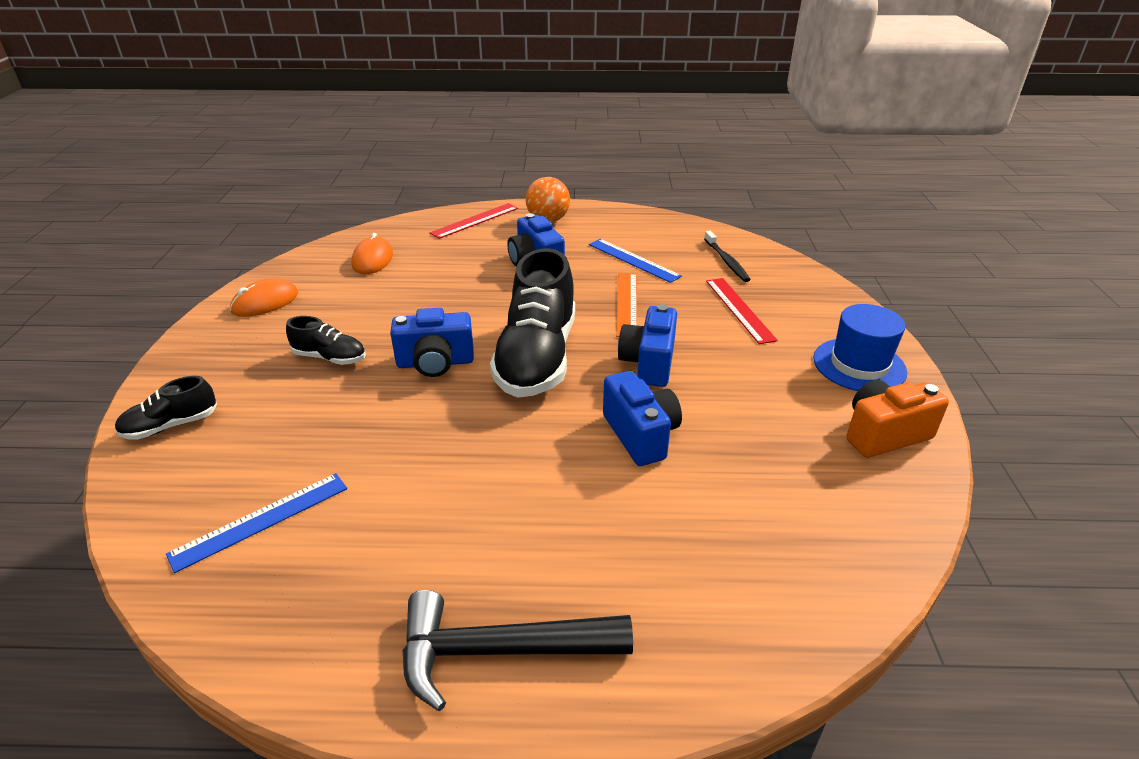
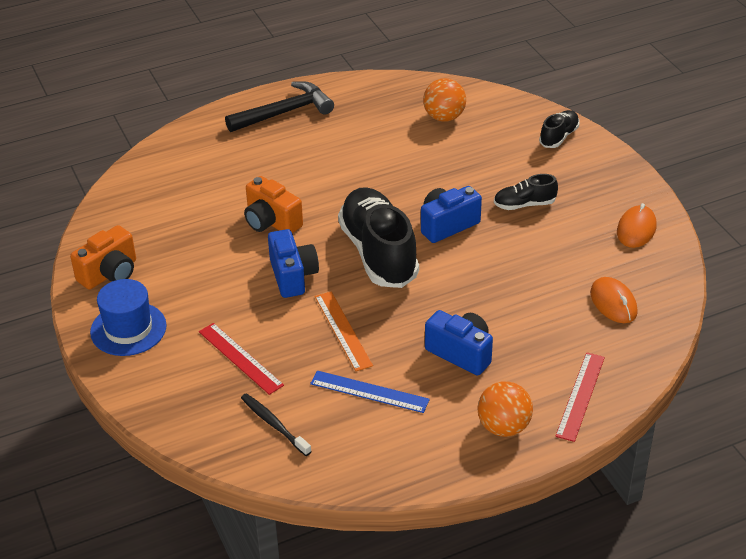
camera: 155 degrees right, 5 degrees up
(261, 520) = (444, 117): blue ruler -> orange ball
(640, 435) = (271, 222): blue camera -> orange camera

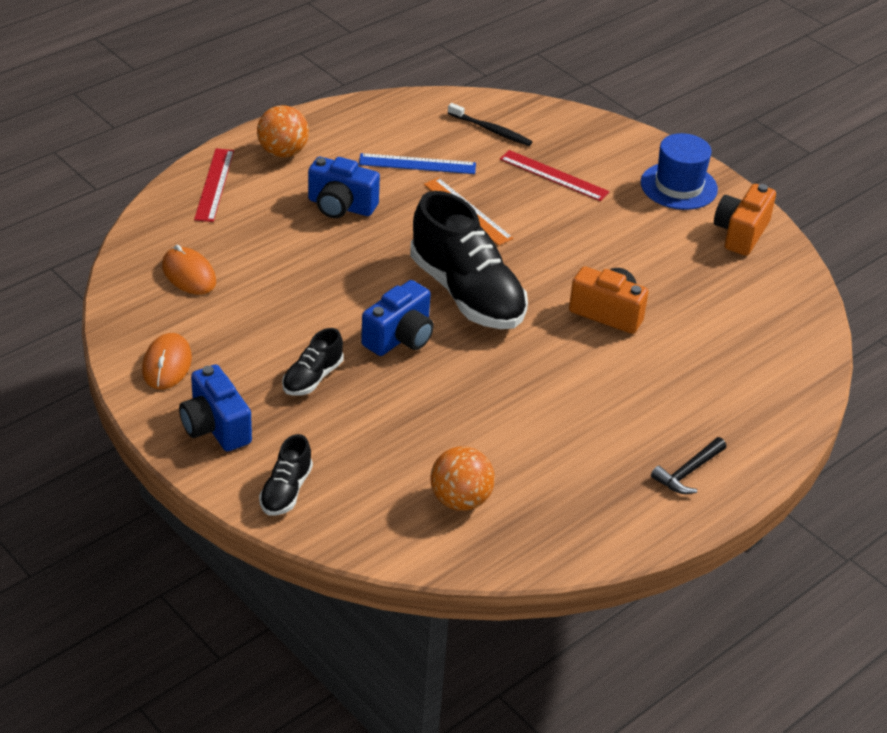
camera: 160 degrees right, 0 degrees up
(284, 113) = (688, 472): black hammer -> black hammer, size x0.57
(293, 276) = (548, 256): blue camera -> blue camera (215, 427)
(524, 204) = (312, 378): black shoe -> black shoe turned 150 degrees clockwise

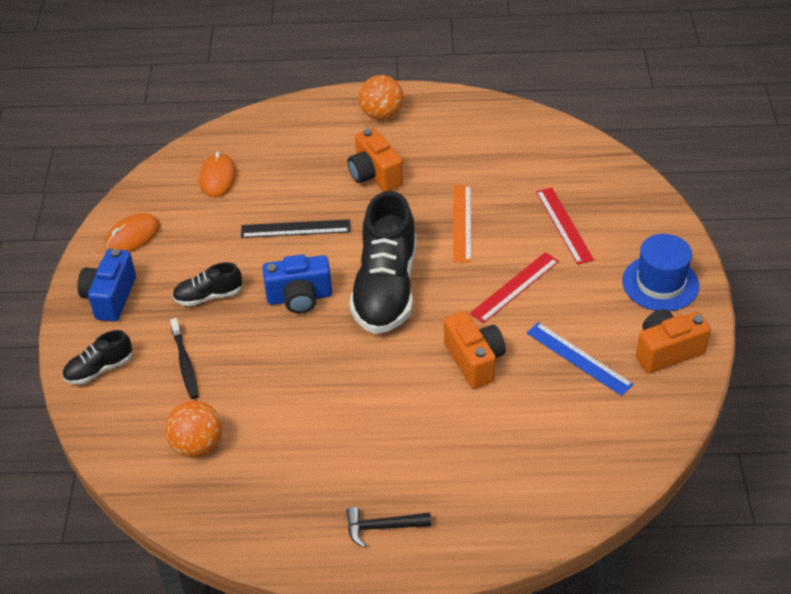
camera: 45 degrees right, 5 degrees up
(214, 184) = (308, 118): red ruler -> red ruler (514, 287)
(323, 283) = (295, 229): none -> black ruler
(341, 206) = (374, 175): blue camera -> orange camera
(417, 164) = (468, 167): blue ruler -> blue ruler (578, 358)
(491, 130) = (557, 165): black toothbrush -> black toothbrush (185, 363)

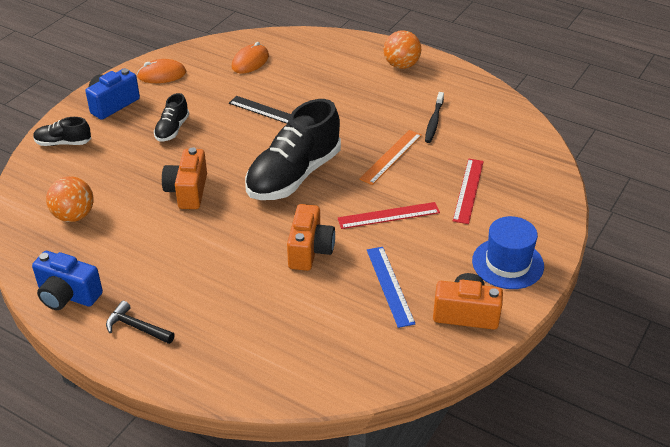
camera: 30 degrees right, 5 degrees down
(185, 363) = (117, 163): black toothbrush -> black toothbrush (434, 121)
(208, 296) = (172, 129): black shoe -> black shoe turned 90 degrees counterclockwise
(299, 297) = (229, 156): blue camera -> blue camera (67, 295)
(374, 175) = (358, 101): orange camera -> orange camera (187, 191)

